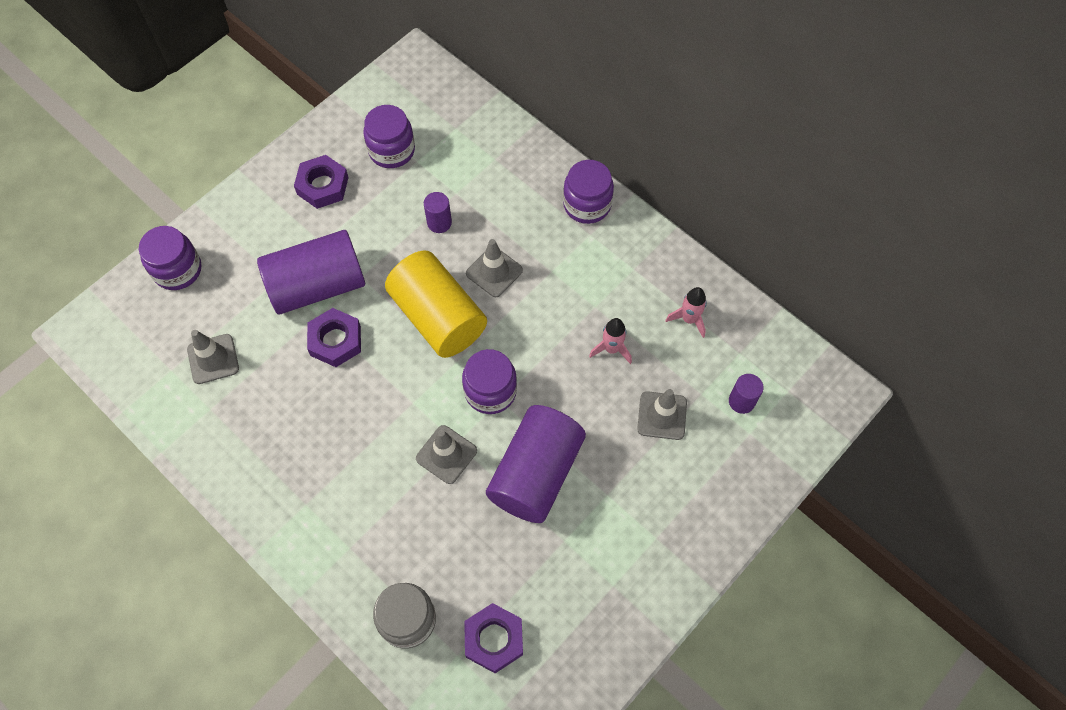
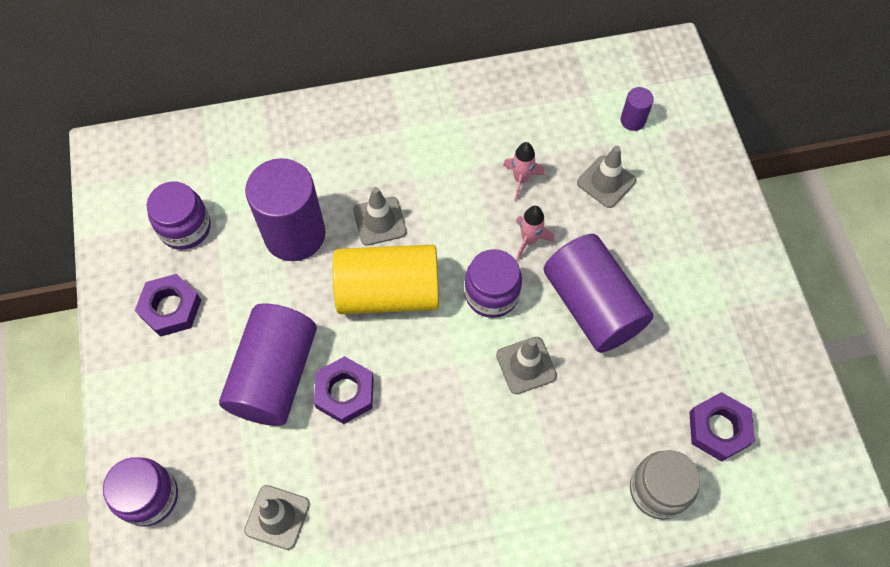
camera: 55 degrees left, 0 degrees up
(439, 223) = (294, 234): purple cylinder -> purple cylinder, size x2.30
(587, 204) = (373, 113): purple jar -> none
(689, 319) = (536, 109): pink rocket -> pink rocket (529, 240)

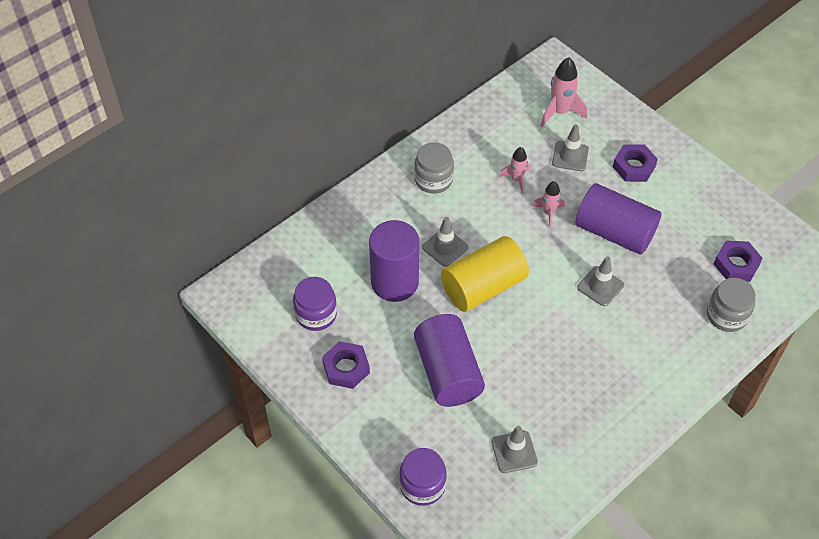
camera: 30 degrees left, 10 degrees down
(345, 392) = (501, 359): purple nut -> purple nut (634, 166)
(425, 133) = (433, 180): none -> grey jar
(491, 294) = (549, 256): purple jar -> none
(632, 120) = (560, 112): purple cylinder -> pink rocket

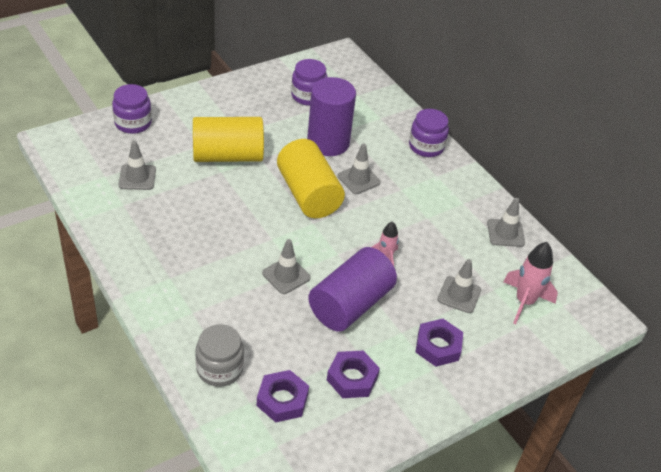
camera: 95 degrees right, 10 degrees down
(346, 368) = (252, 103): purple nut -> purple nut (352, 378)
(373, 196) = (426, 146): none -> purple jar
(433, 180) = (440, 187): grey jar -> none
(448, 372) = (227, 156): purple cylinder -> yellow cylinder
(479, 127) = (505, 233): none -> grey traffic cone
(516, 179) = (432, 245): pink rocket -> none

